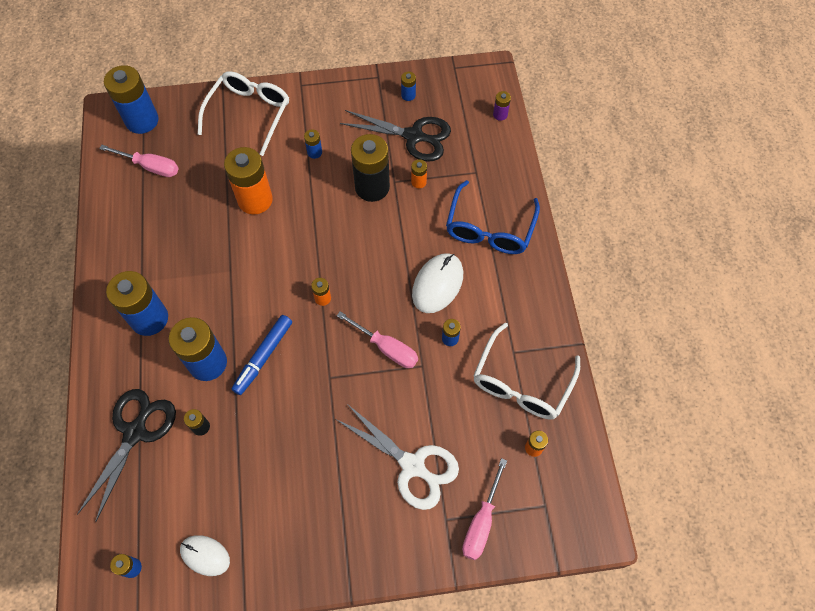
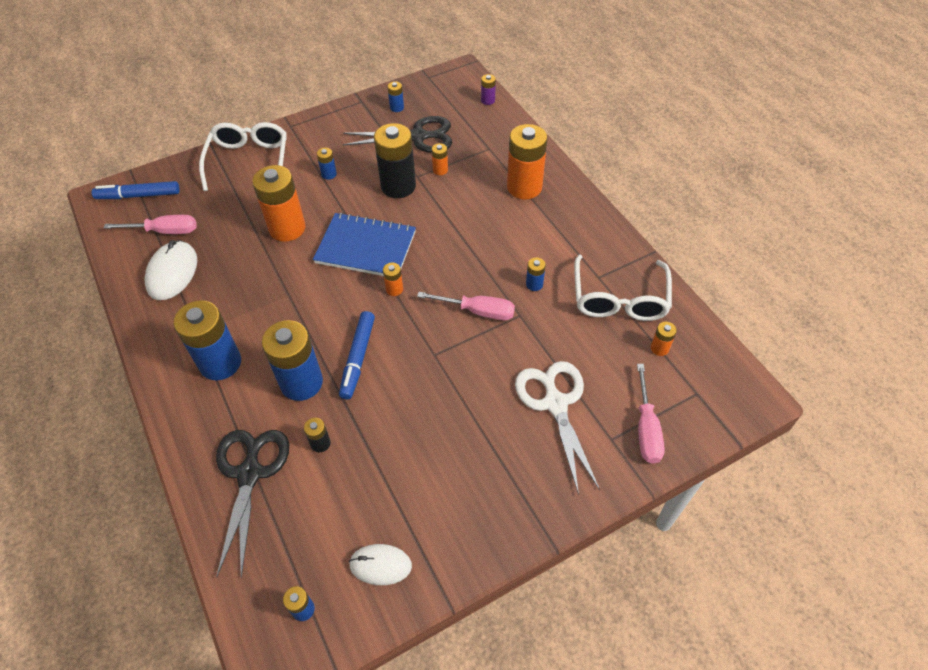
camera: 20 degrees left, 10 degrees down
(142, 120) = (139, 195): blue battery -> blue marker
(315, 245) = (366, 247): none -> blue notebook
(413, 466) = (555, 403): white scissors -> white scissors turned 120 degrees counterclockwise
(437, 284) = (499, 244): white mouse -> white mouse (172, 272)
(489, 228) = (524, 187): blue glasses -> orange battery

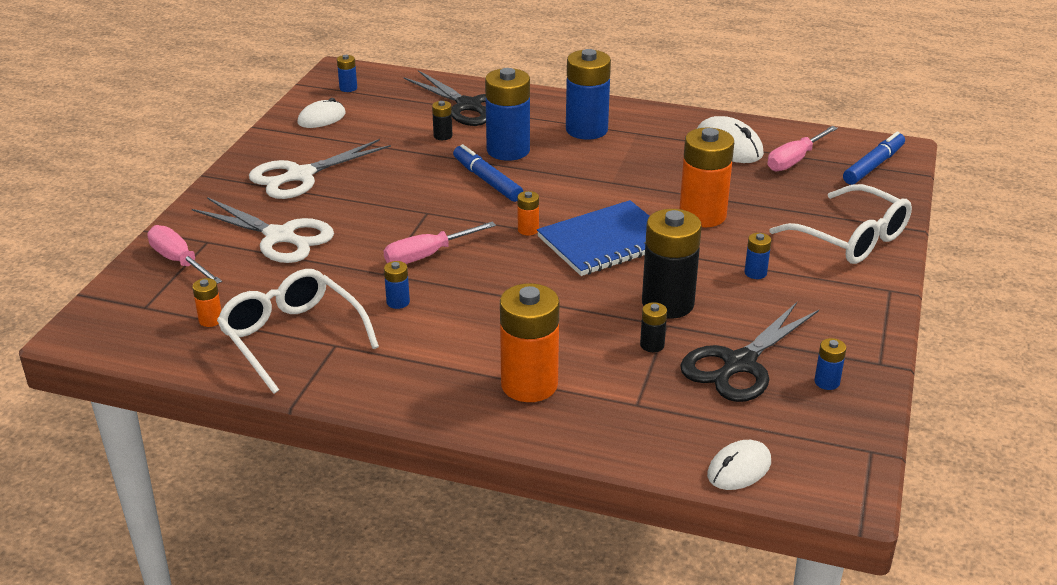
camera: 135 degrees right, 20 degrees down
(440, 170) = (652, 345): orange battery -> black battery
(479, 476) = (299, 176): none -> white scissors
(488, 100) = (739, 468): purple battery -> white mouse

